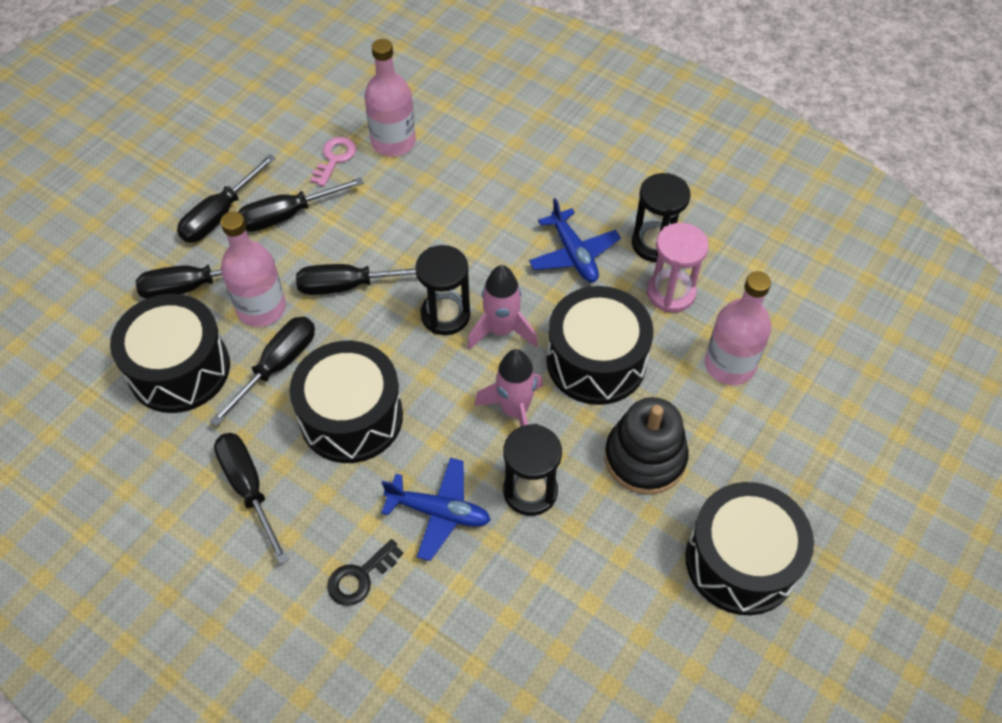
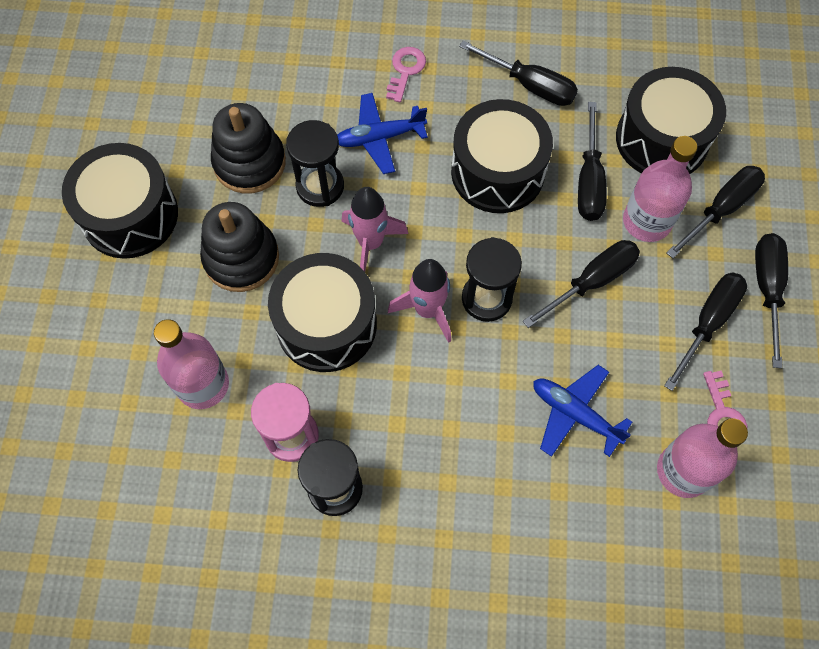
camera: 150 degrees right, 10 degrees up
(360, 577) = (405, 71): black key -> pink key
(573, 254) = (410, 430): blue plane -> blue plane (575, 414)
(588, 555) = (249, 163): none -> black stacking toy

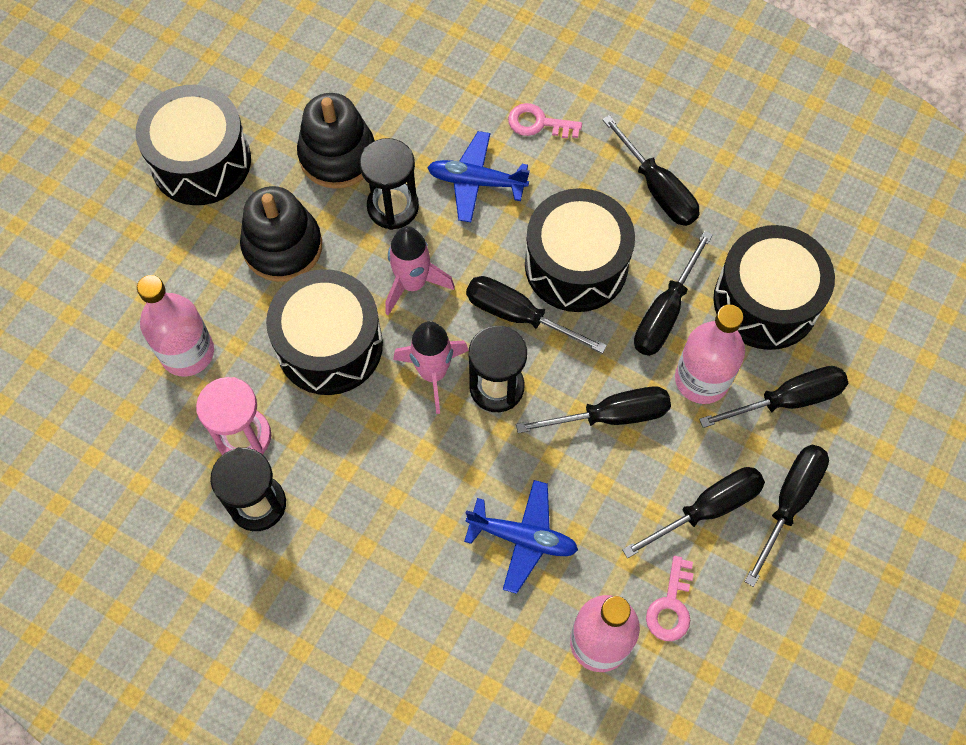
camera: 25 degrees right, 0 degrees up
(405, 71) = (538, 123): pink key -> pink key turned 120 degrees counterclockwise
(472, 232) = (518, 315): none -> black screwdriver
(575, 414) = (522, 538): blue plane -> blue plane turned 135 degrees clockwise

